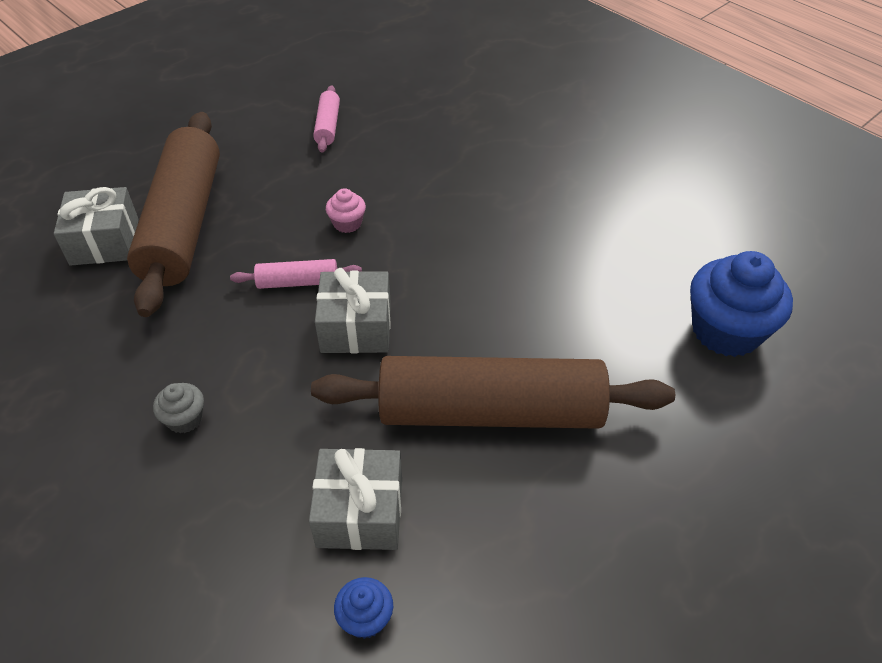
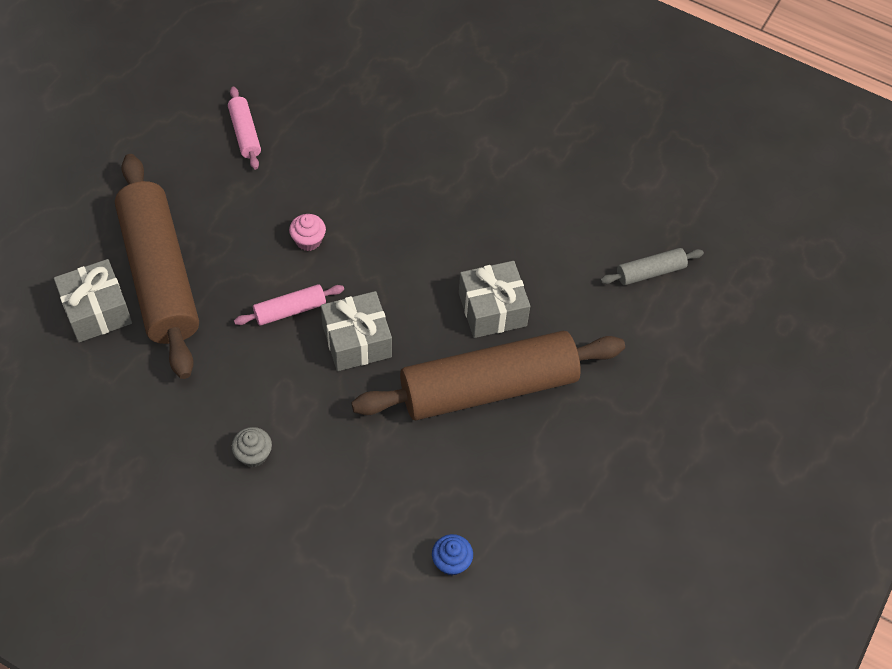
camera: 20 degrees left, 10 degrees up
(360, 512) = (419, 491): grey gift -> grey gift (492, 309)
(726, 331) = (650, 272): blue cupcake -> grey rolling pin

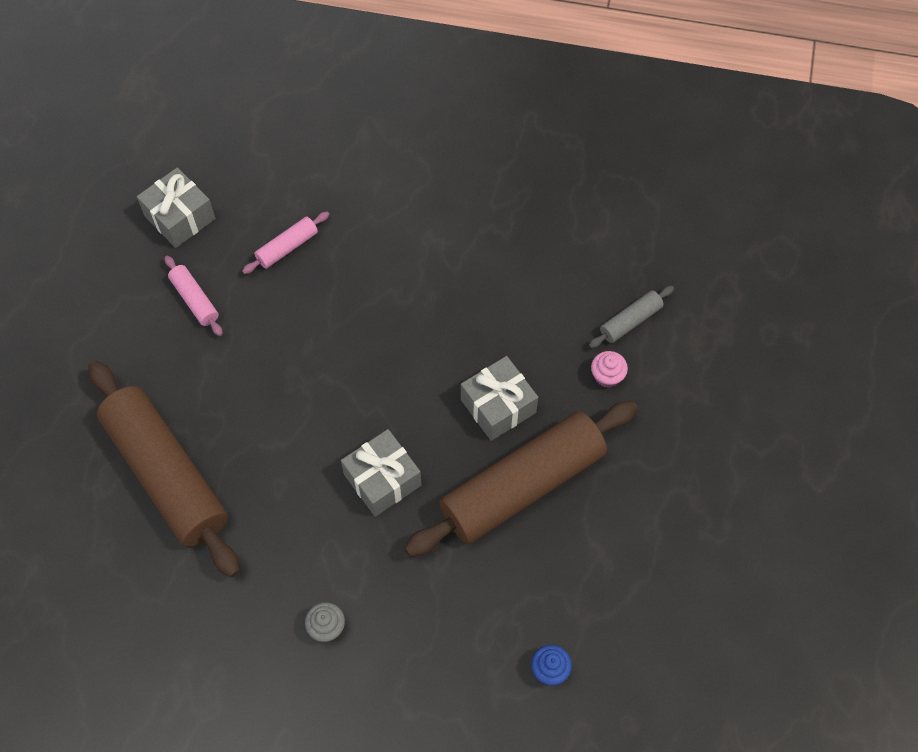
camera: 15 degrees left, 5 degrees up
(97, 311) = (118, 531): grey gift -> grey gift (180, 217)
(290, 310) = (307, 469): pink rolling pin -> pink rolling pin (287, 247)
(308, 240) = (298, 392): pink cupcake -> pink cupcake (607, 376)

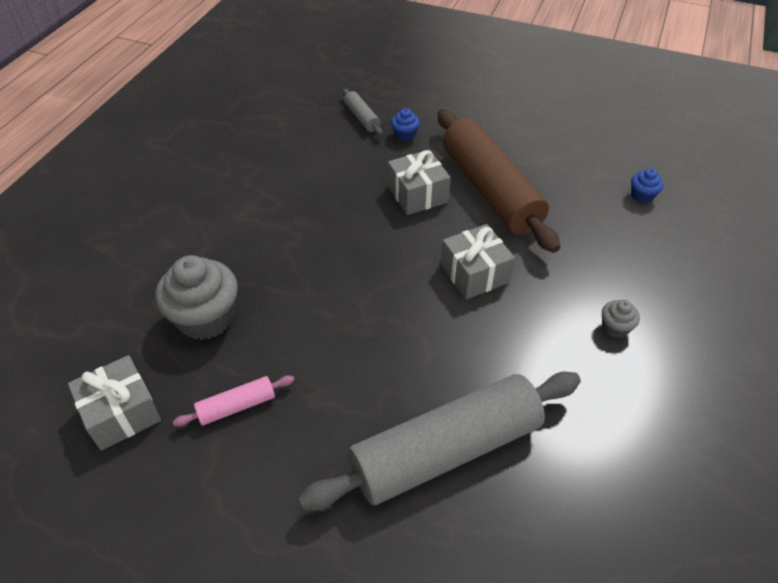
camera: 80 degrees left, 15 degrees down
(166, 474) = (446, 451): brown rolling pin -> grey rolling pin
(287, 247) = (205, 318): pink rolling pin -> grey cupcake
(607, 376) = (405, 135): pink cupcake -> blue cupcake

